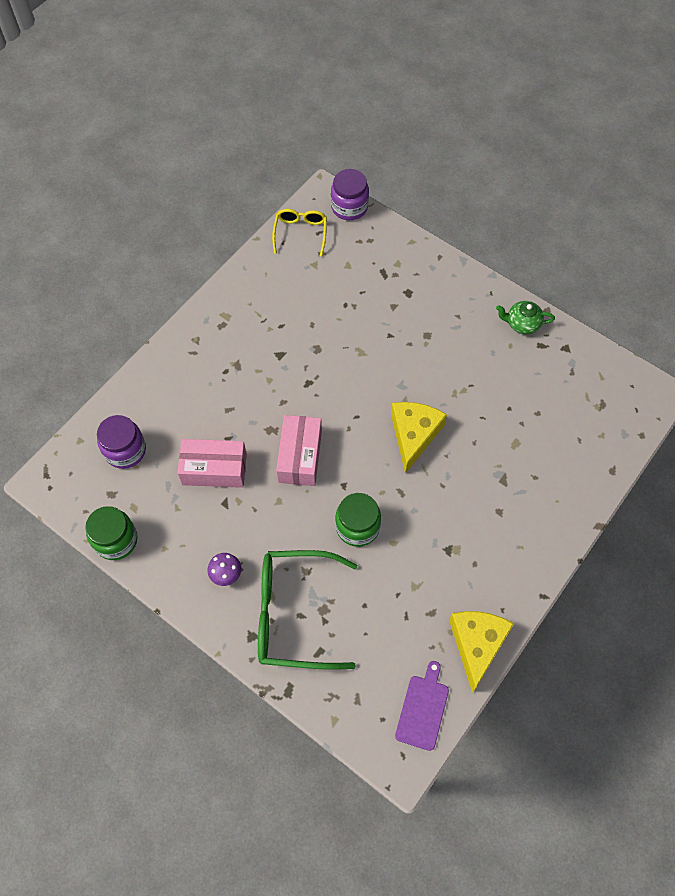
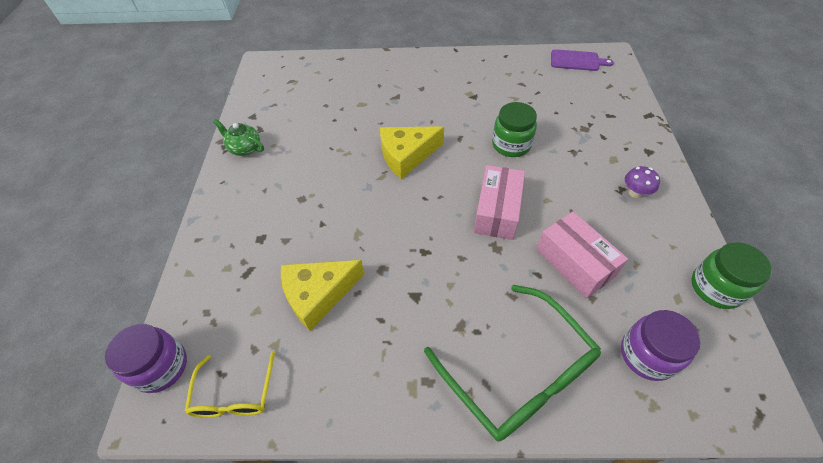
camera: 125 degrees left, 10 degrees down
(295, 614) = (606, 139): green glasses -> green glasses (518, 372)
(300, 233) = (234, 394): yellow glasses -> yellow glasses turned 60 degrees counterclockwise
(300, 456) = (497, 211): pink box -> pink box turned 45 degrees counterclockwise
(423, 709) = (577, 61): purple cutting board -> purple cutting board turned 150 degrees counterclockwise
(477, 644) = (515, 59): yellow cheese -> yellow cheese (318, 295)
(522, 324) = (245, 148): green teapot -> green teapot turned 150 degrees clockwise

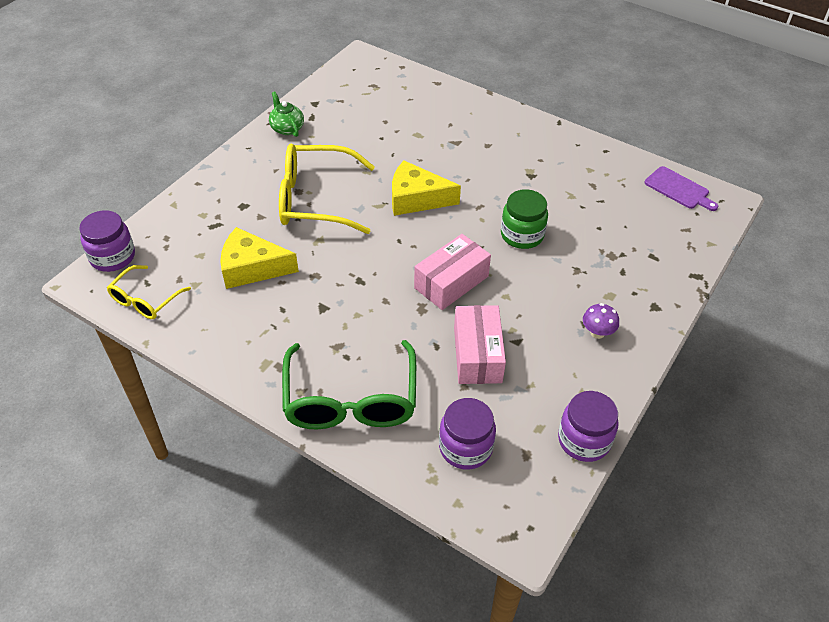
camera: 30 degrees right, 5 degrees down
(324, 198) = (316, 199): none -> yellow glasses
(716, 288) = (584, 440): green jar -> purple jar

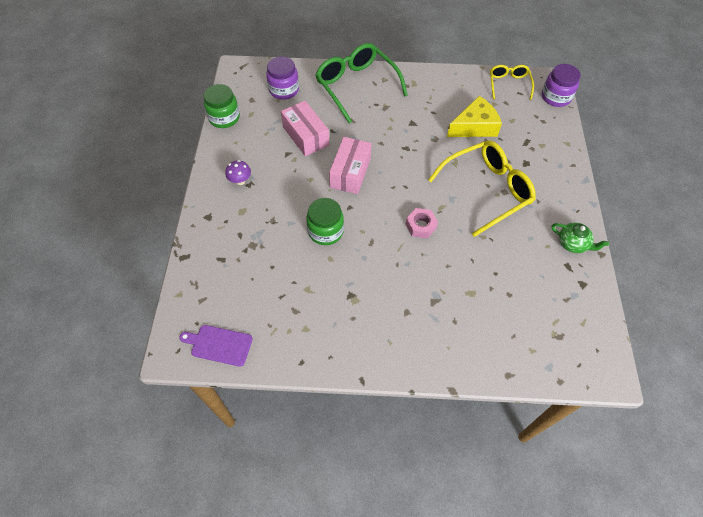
camera: 150 degrees right, 10 degrees up
(416, 199) = (420, 226): yellow cheese -> pink nut
(584, 440) = (224, 118): purple jar -> green jar

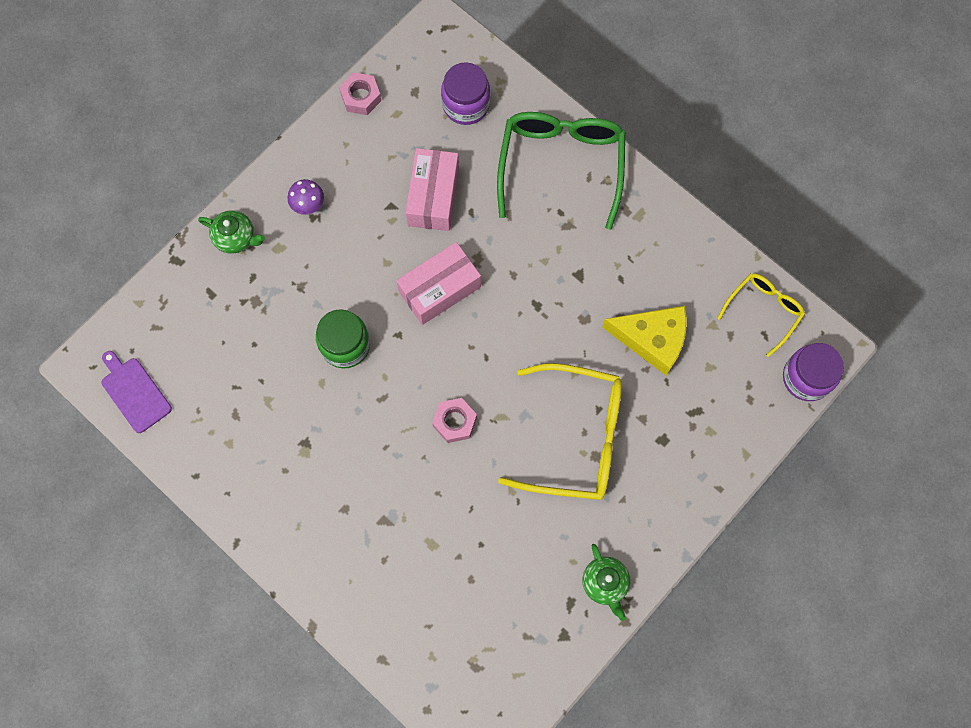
camera: 40 degrees right, 15 degrees up
(211, 222) = (236, 237): none -> green teapot
(224, 118) = (361, 97): green jar -> pink nut

